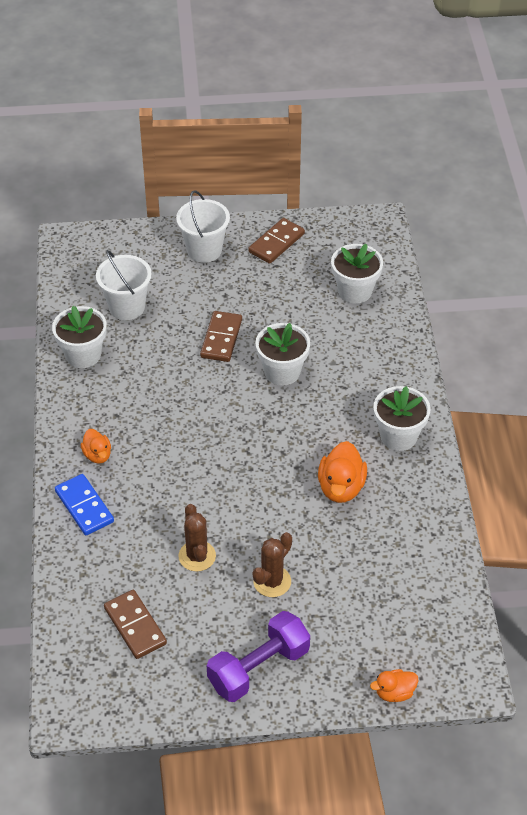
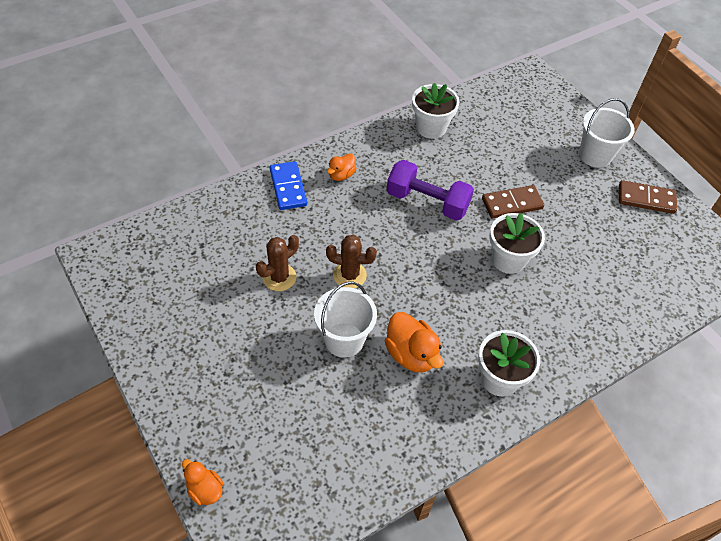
camera: 60 degrees right, 5 degrees up
(84, 506) = (288, 187): blue domino -> blue domino turned 45 degrees counterclockwise
(127, 307) = (497, 133): white bucket -> white bucket (344, 340)
(135, 626) = (191, 264): brown domino -> none
(258, 668) = (187, 367): purple dumbbell -> purple dumbbell (427, 202)
(272, 581) = (281, 341): brown cactus -> brown cactus (349, 275)
(341, 487) = (411, 354): orange duck -> orange duck turned 105 degrees counterclockwise
(355, 291) = (642, 277): white flower pot -> none

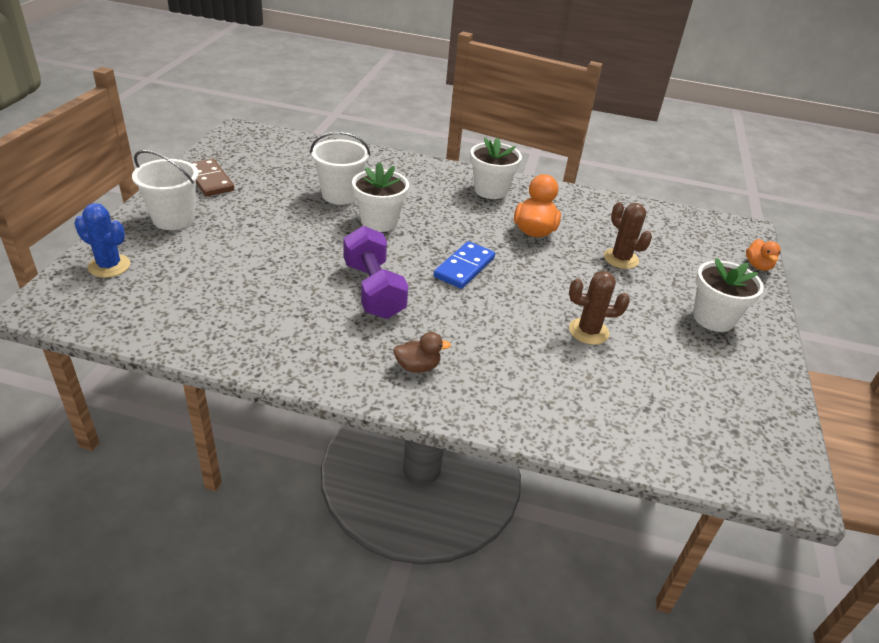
camera: 135 degrees left, 15 degrees down
(288, 187) = (491, 396): blue domino -> blue domino (464, 267)
(341, 175) = (417, 366): orange duck -> brown duck
(344, 340) = (576, 265): white bucket -> white bucket (340, 195)
(349, 275) = (521, 293): brown cactus -> brown cactus (621, 259)
(431, 128) = (251, 339): white flower pot -> white flower pot (713, 318)
(512, 204) = (308, 242): brown domino -> none
(555, 108) = (109, 266): none -> blue cactus

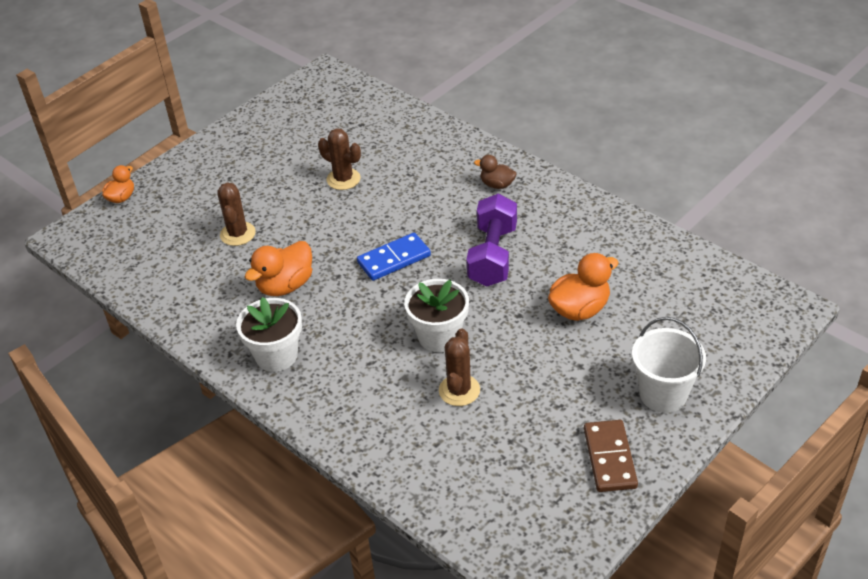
camera: 145 degrees left, 5 degrees up
(109, 266) = (732, 340): blue cactus -> none
(265, 262) = (579, 309): none -> orange duck
(340, 195) = (459, 390): white bucket -> brown cactus
(713, 318) = (231, 165): white flower pot -> none

